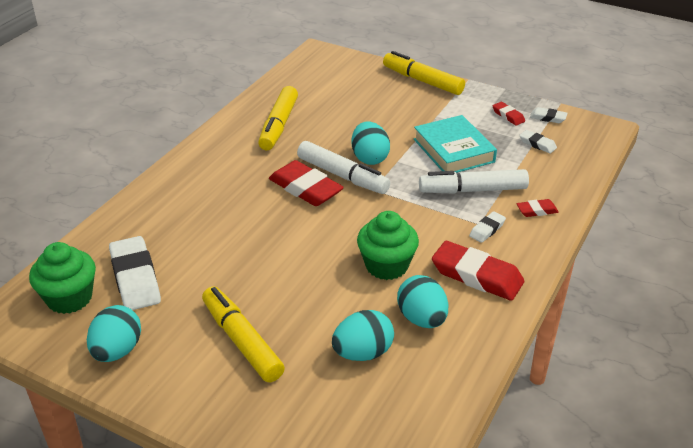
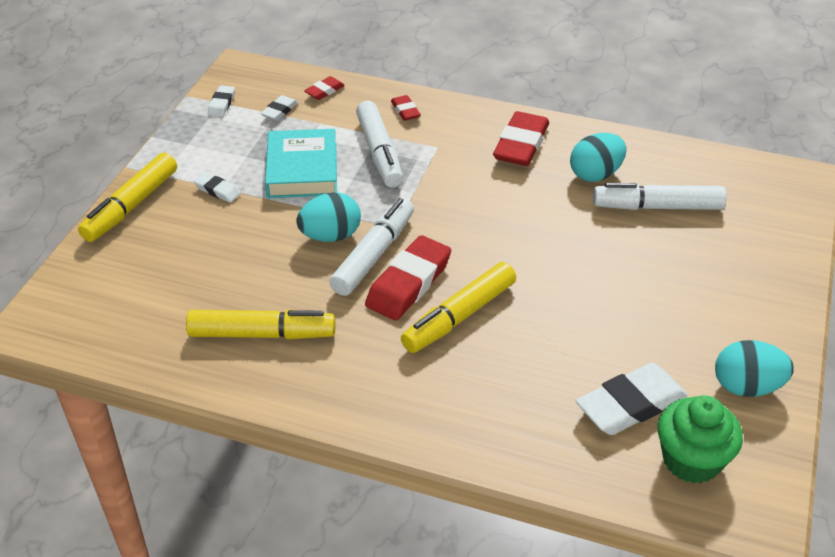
camera: 100 degrees left, 5 degrees up
(242, 341) = (683, 290): yellow marker -> yellow marker (459, 316)
(363, 353) = (657, 207): turquoise egg -> white marker
(386, 265) = (528, 203): green cupcake -> none
(453, 150) = (302, 170): turquoise book -> turquoise book turned 60 degrees counterclockwise
(487, 229) = (446, 141): white eraser -> white eraser (217, 190)
(508, 116) = (219, 132): red eraser -> red eraser (324, 91)

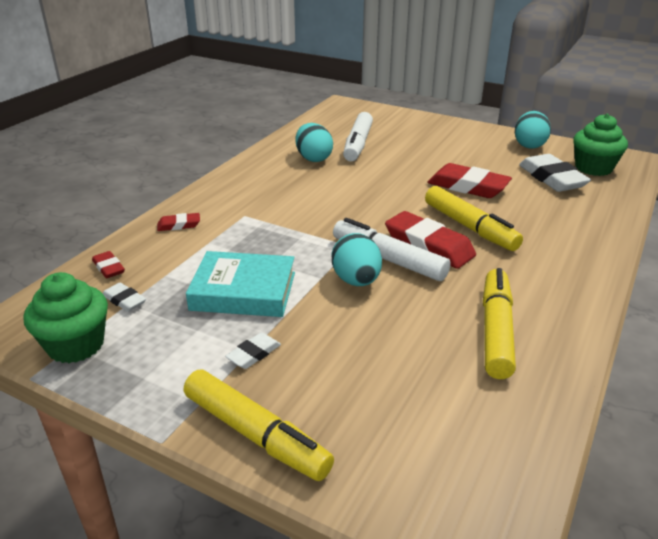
camera: 80 degrees left, 10 degrees down
(222, 104) = (76, 345): white eraser -> green cupcake
(379, 153) = (238, 244): white marker -> none
(521, 145) = (262, 180): red eraser -> red eraser (468, 187)

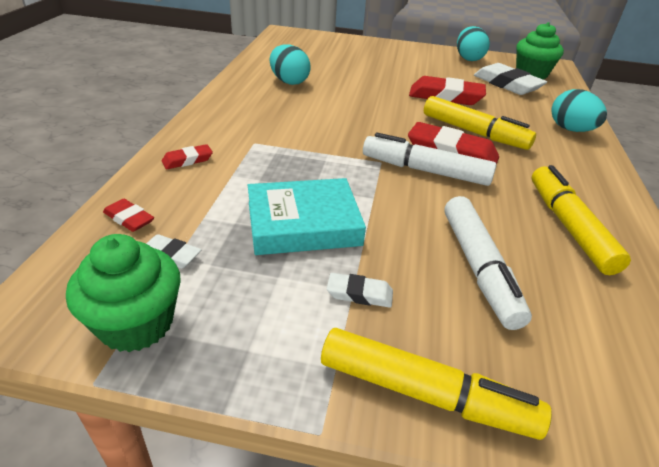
camera: 20 degrees left, 5 degrees up
(254, 354) = (359, 294): white eraser -> white eraser turned 75 degrees clockwise
(356, 281) = (410, 196): turquoise egg -> turquoise egg (570, 129)
(357, 144) = (322, 66): white marker -> white marker (478, 268)

